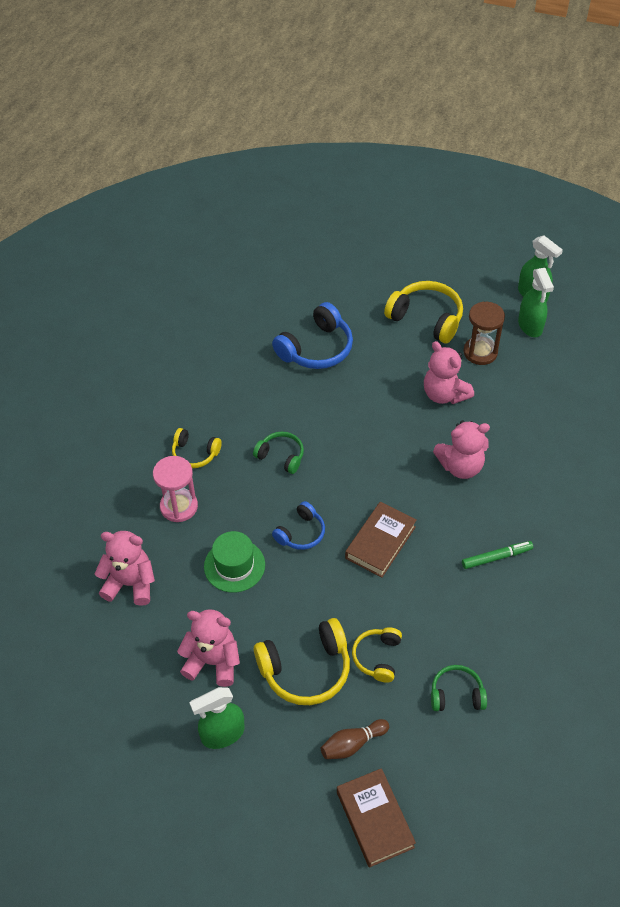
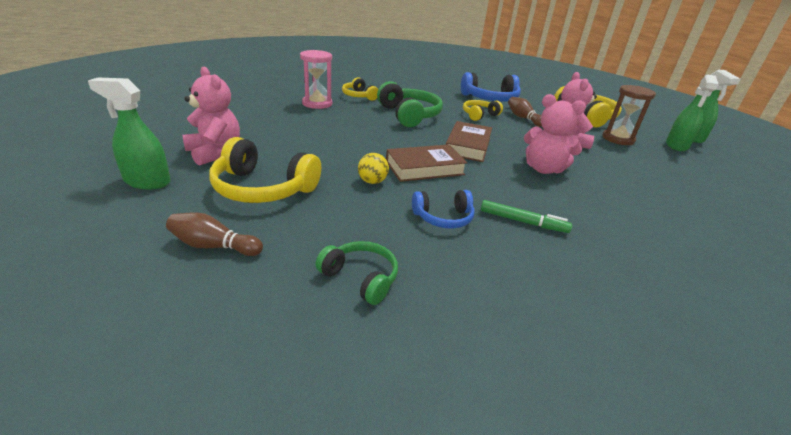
camera: 35 degrees right, 20 degrees down
(130, 583) = (238, 110): pink teddy bear -> none
(234, 565) = (307, 131): green hat -> none
(281, 456) = (409, 115): green headphones -> green headphones, size x1.70
(301, 533) = (372, 140): blue headphones -> blue headphones (443, 218)
(364, 594) = (372, 181): none -> yellow ball
(375, 819) = (124, 311): brown book -> brown book (468, 146)
(377, 657) = (327, 214): yellow headphones -> yellow headphones (479, 115)
(378, 372) = (523, 118): none -> brown bowling pin

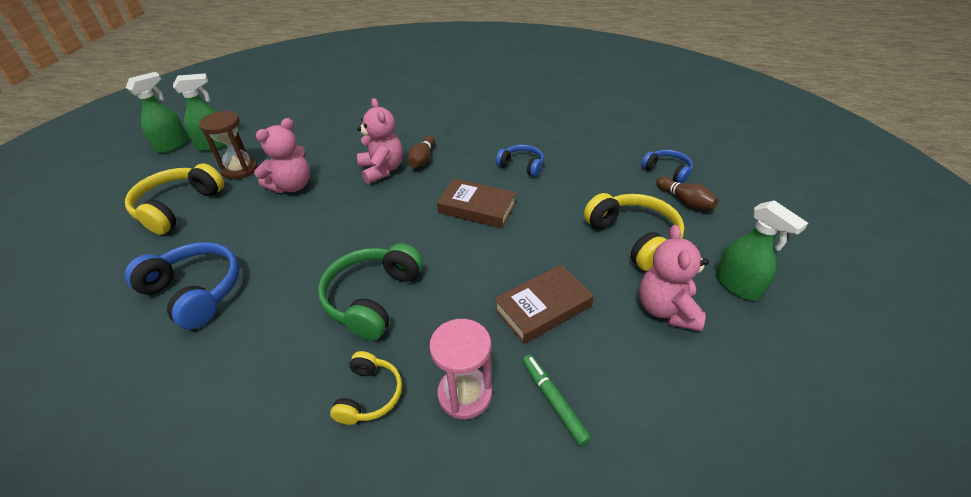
camera: 135 degrees left, 10 degrees up
(253, 286) = (667, 171): none -> blue headphones
(360, 278) = (607, 155): green headphones -> none
(372, 181) = (538, 211): yellow ball -> none
(468, 146) = (396, 217): brown book -> brown book (543, 307)
(479, 115) = (288, 260): yellow headphones -> none
(523, 118) = (251, 233): brown bowling pin -> brown bowling pin (422, 159)
(523, 222) = (475, 146): green marker -> green marker (553, 401)

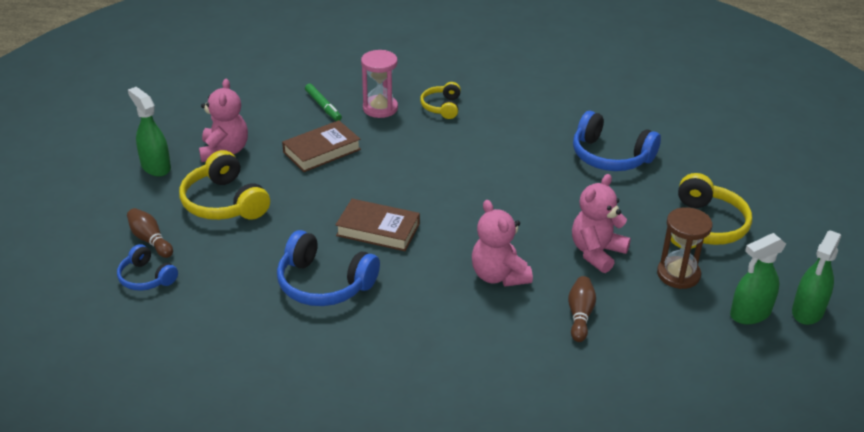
camera: 175 degrees right, 5 degrees down
(373, 298) = (460, 154): green headphones -> none
(422, 159) = (452, 292): brown bowling pin -> brown bowling pin (580, 315)
(522, 166) = (324, 284): blue headphones -> blue headphones, size x1.70

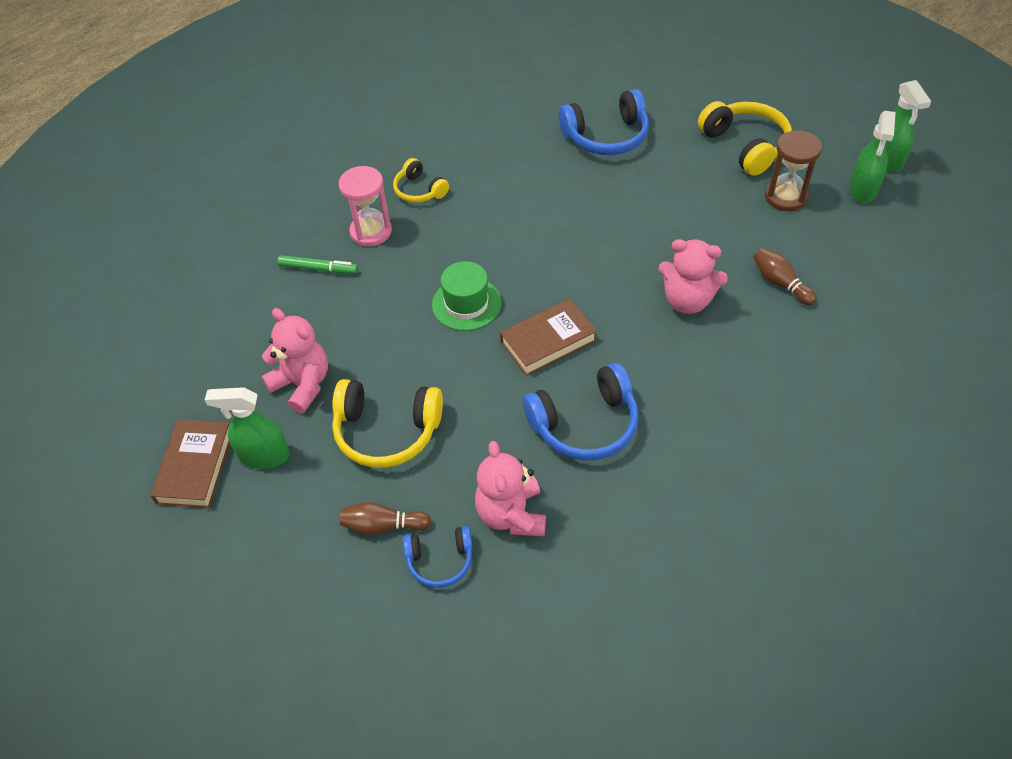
camera: 45 degrees left, 15 degrees up
(322, 151) = (388, 311): brown book -> brown book (196, 467)
(368, 178) = (466, 304): none -> green hat
(596, 253) = (716, 224): pink teddy bear -> pink teddy bear (511, 514)

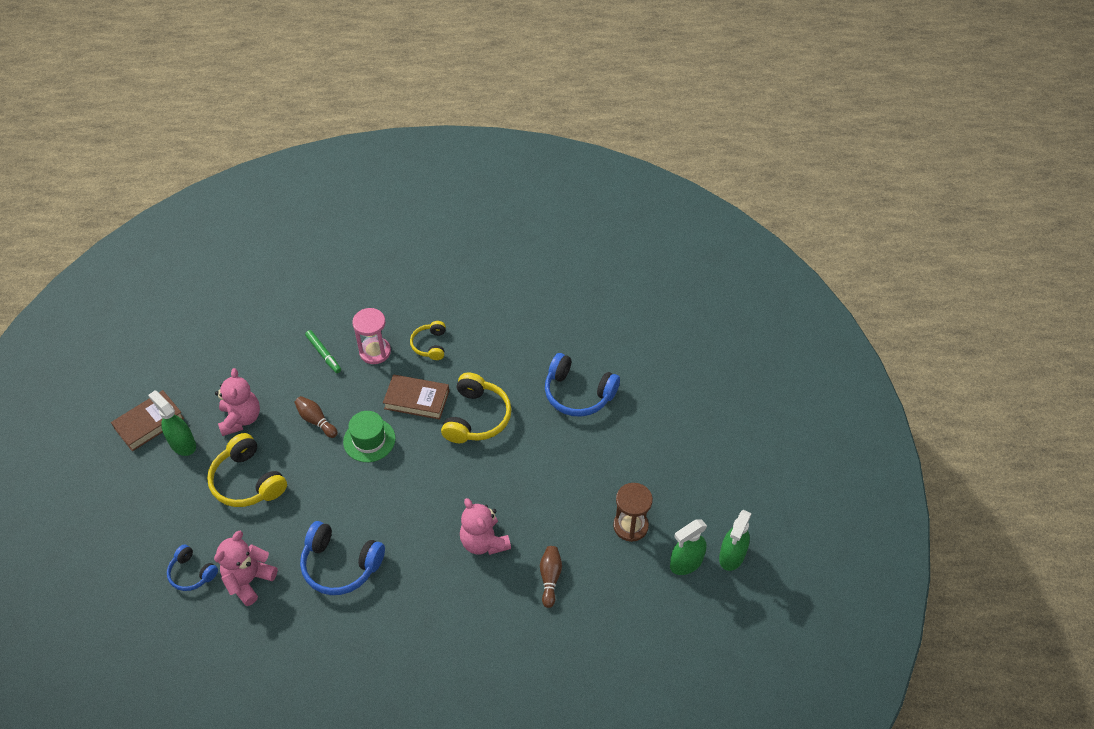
camera: 40 degrees right, 0 degrees up
(383, 525) = (189, 531): brown bowling pin -> brown bowling pin (316, 421)
(548, 341) = (381, 500): brown book -> brown book (416, 400)
(745, 145) = (654, 470): yellow headphones -> yellow headphones (476, 417)

